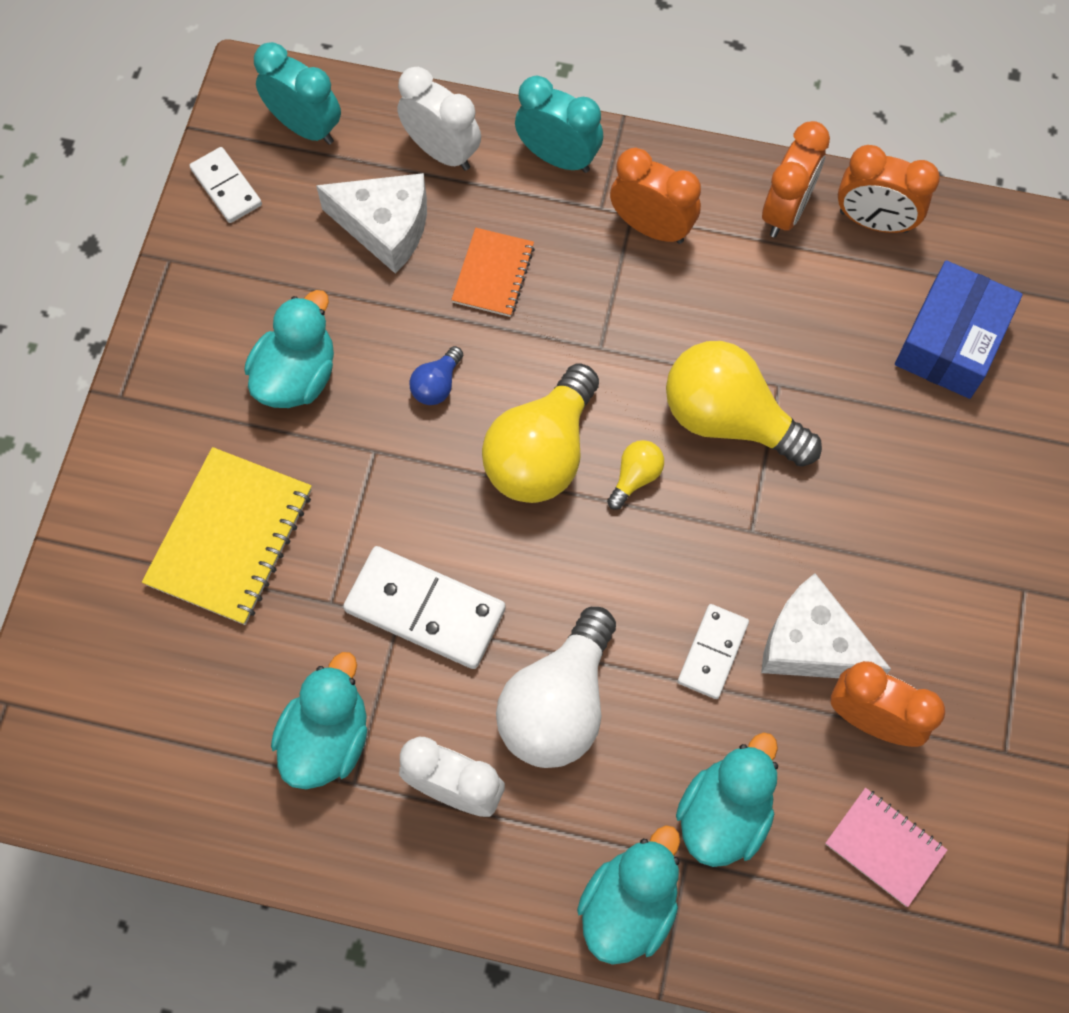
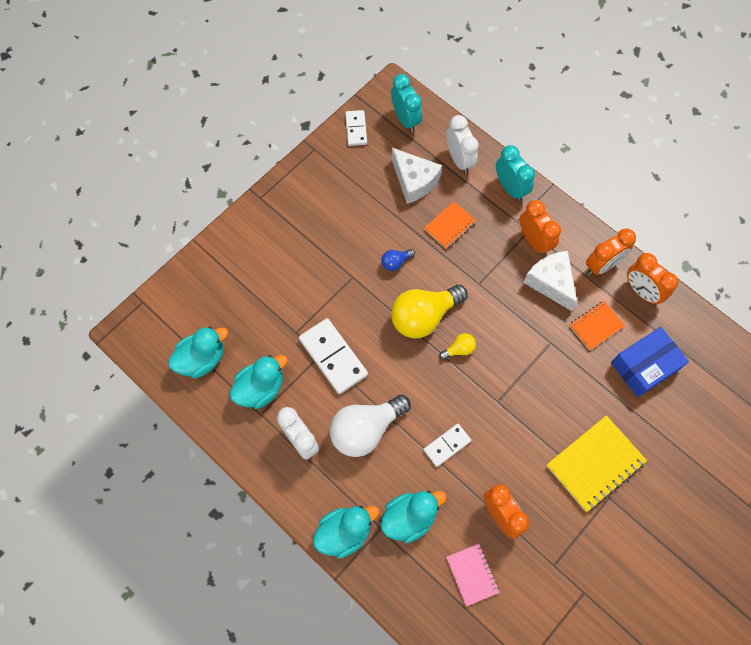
camera: 30 degrees right, 0 degrees up
(230, 537) = (270, 282): yellow notebook -> yellow notebook (595, 464)
(297, 376) = (338, 227): turquoise duck -> turquoise duck (202, 359)
(728, 419) = (517, 346): yellow light bulb -> none
(811, 644) = (493, 467): white cheese -> white cheese (551, 282)
(835, 317) = (596, 326): none -> orange notebook

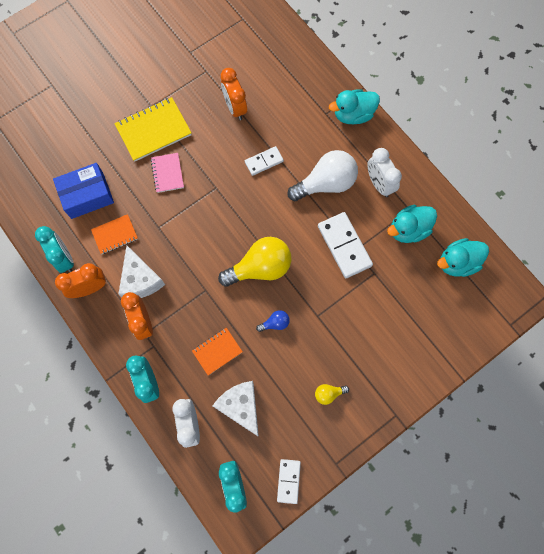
camera: 170 degrees left, 5 degrees up
(409, 518) = (303, 117): turquoise duck -> none
(459, 349) = (236, 234): yellow light bulb -> yellow light bulb (328, 394)
(472, 574) = (265, 74): pink notebook -> pink notebook (167, 173)
(641, 291) = (64, 258): orange clock -> turquoise clock

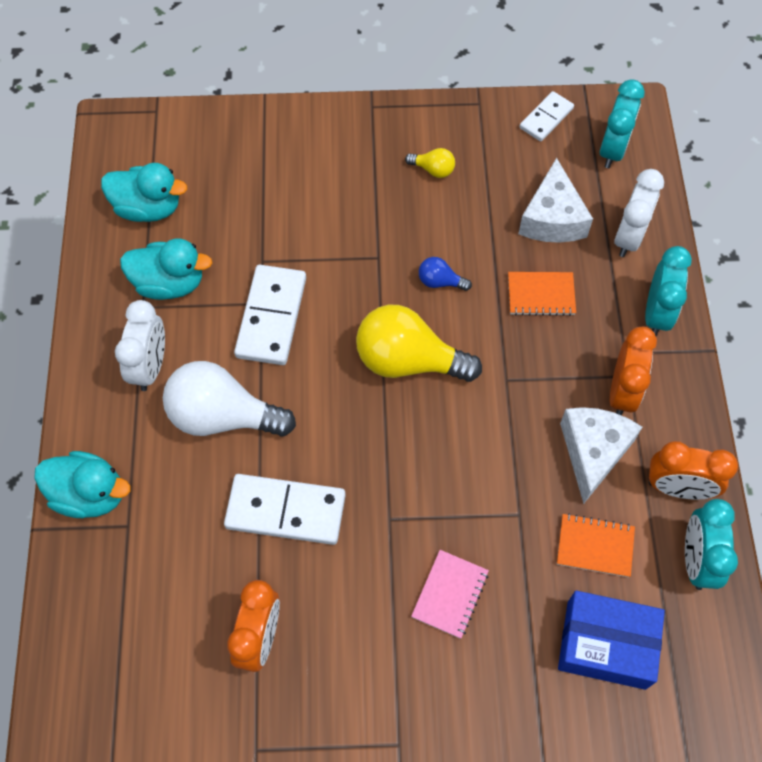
camera: 145 degrees left, 10 degrees down
(153, 130) = (424, 691): yellow notebook -> none
(264, 161) = (285, 511): white domino -> white domino, size x1.69

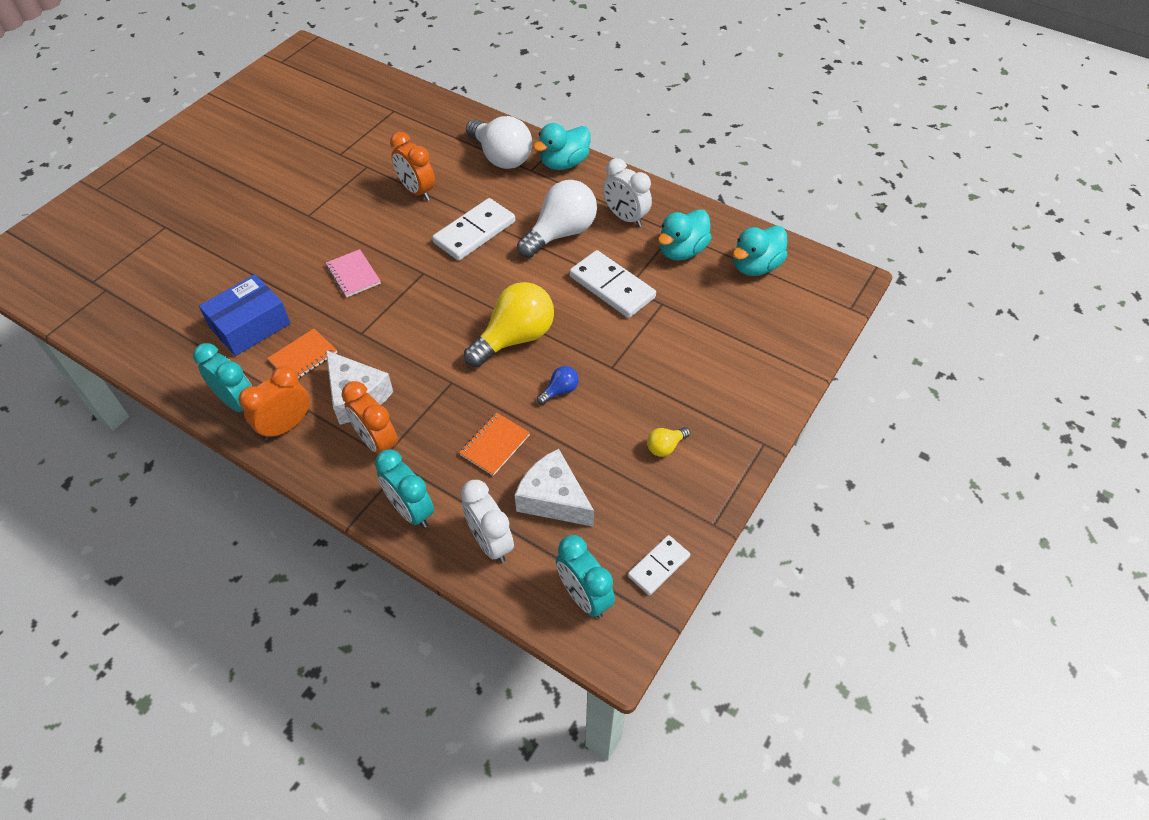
camera: 125 degrees right, 10 degrees down
(125, 581) = (501, 157): none -> white light bulb
(546, 118) = (658, 566): white domino -> white domino turned 60 degrees clockwise

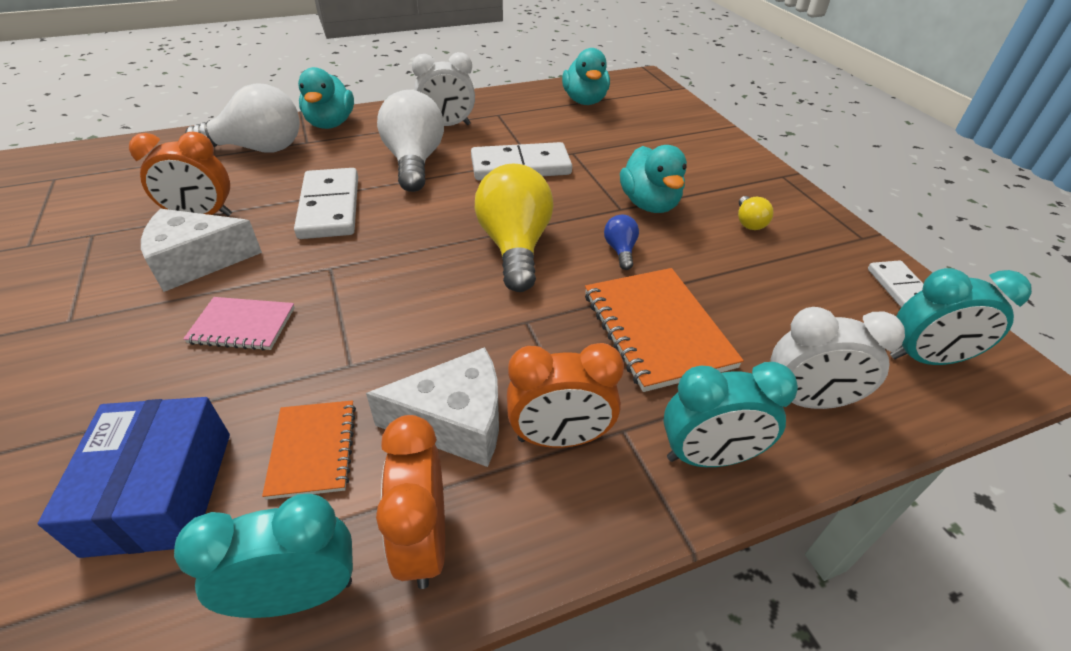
camera: 55 degrees left, 10 degrees down
(495, 445) = (656, 329): orange notebook -> orange notebook, size x1.70
(553, 499) = (769, 320): white cheese -> white cheese (197, 261)
(682, 251) = (525, 120): turquoise duck -> turquoise duck (649, 204)

